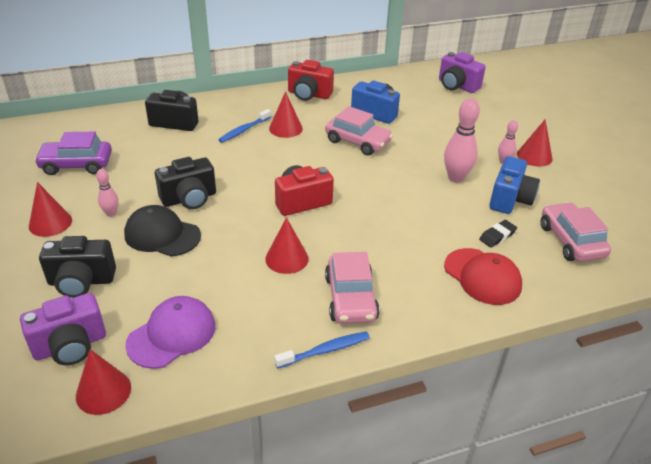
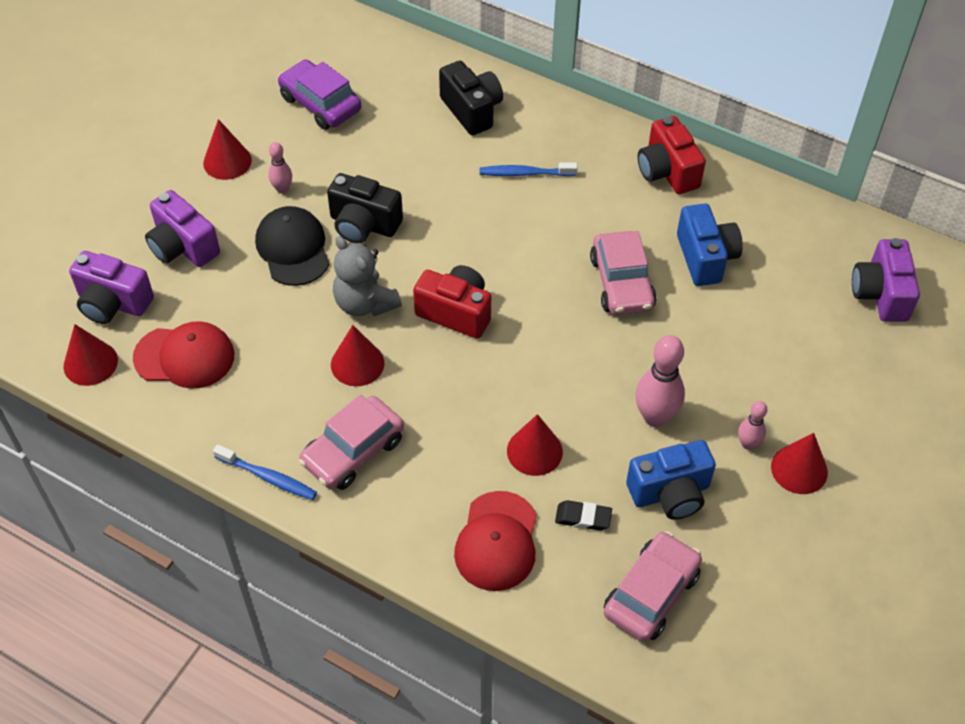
camera: 50 degrees right, 15 degrees up
(81, 281) = (183, 246): black camera -> purple camera
(172, 334) = (185, 357): purple cap -> red cap
(246, 230) = (365, 303): none -> grey teddy bear
(285, 128) = (571, 204): red cone -> red cone (534, 451)

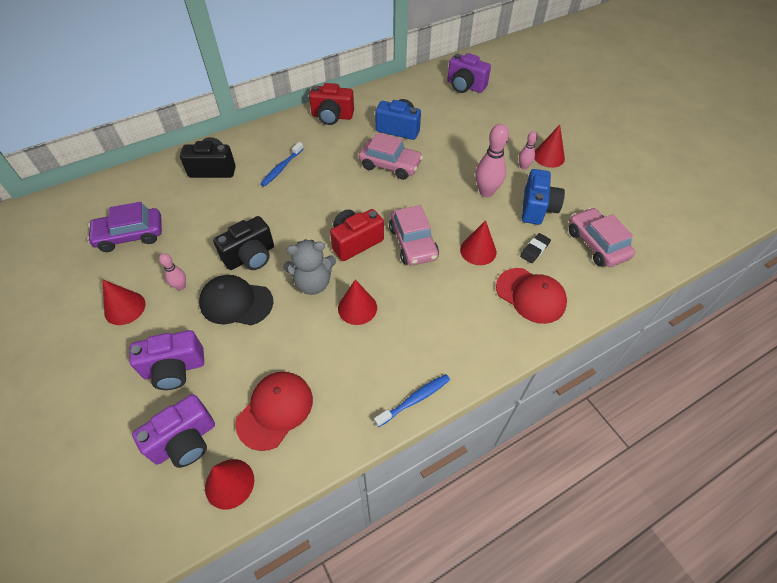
camera: 60 degrees left, 0 degrees up
(353, 451) = (423, 340): pink car -> pink car (413, 243)

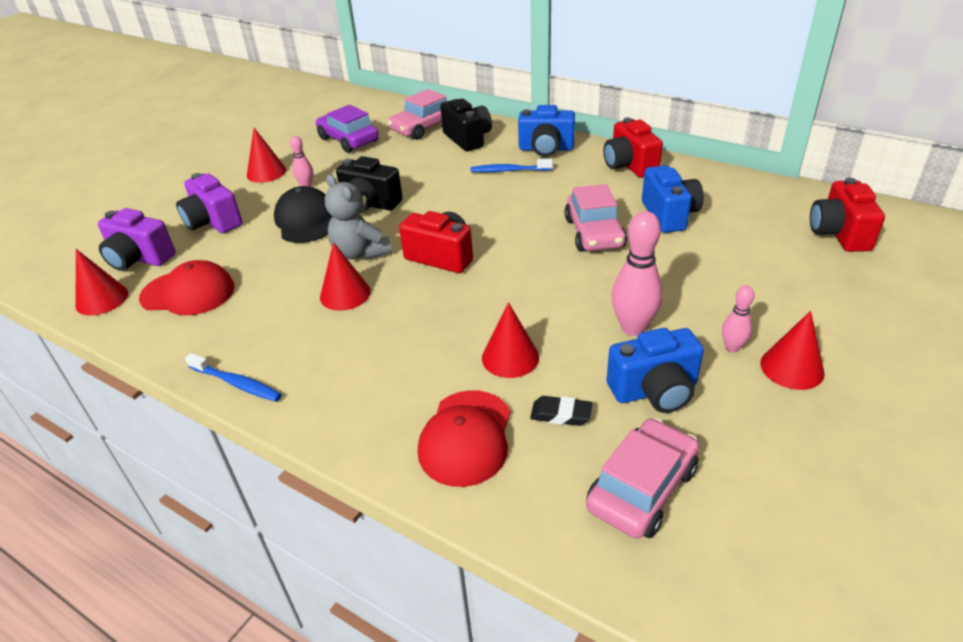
camera: 65 degrees right, 15 degrees down
(272, 139) = (546, 149): none -> blue camera
(413, 243) = (476, 298): pink car -> pink car (423, 127)
(465, 86) = (839, 234): purple camera -> red camera

